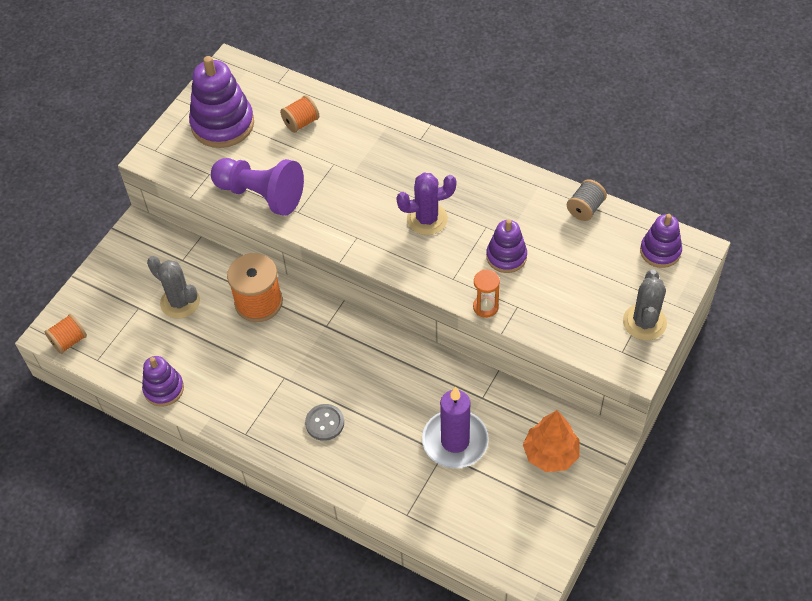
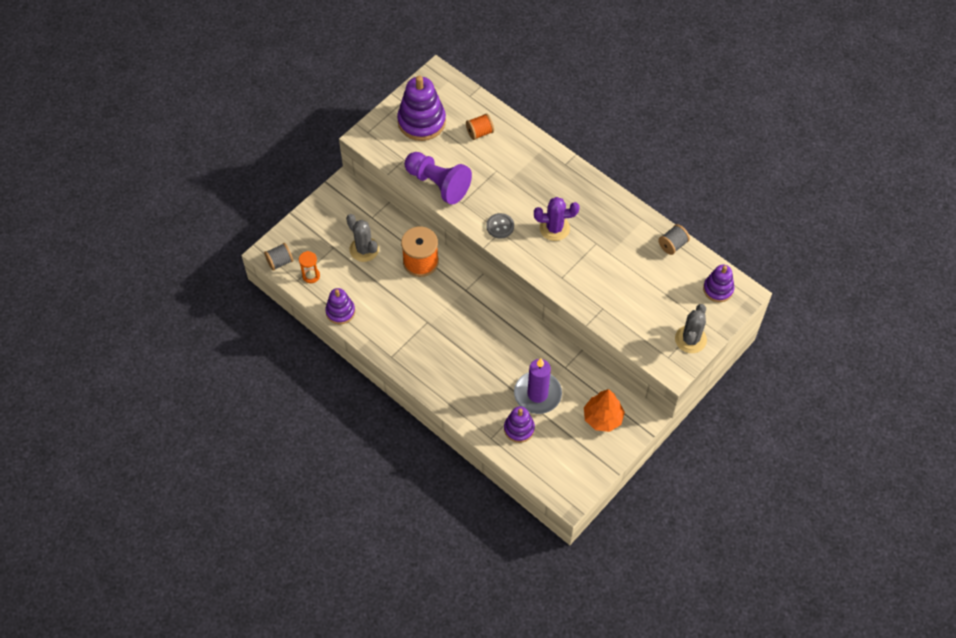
camera: 10 degrees right, 5 degrees up
(69, 341) = (280, 262): orange spool -> grey spool
(324, 423) = (448, 361): grey button -> grey button (500, 226)
(485, 307) = (580, 303): orange hourglass -> orange hourglass (311, 276)
(506, 256) = (604, 269): purple stacking toy -> purple stacking toy (519, 429)

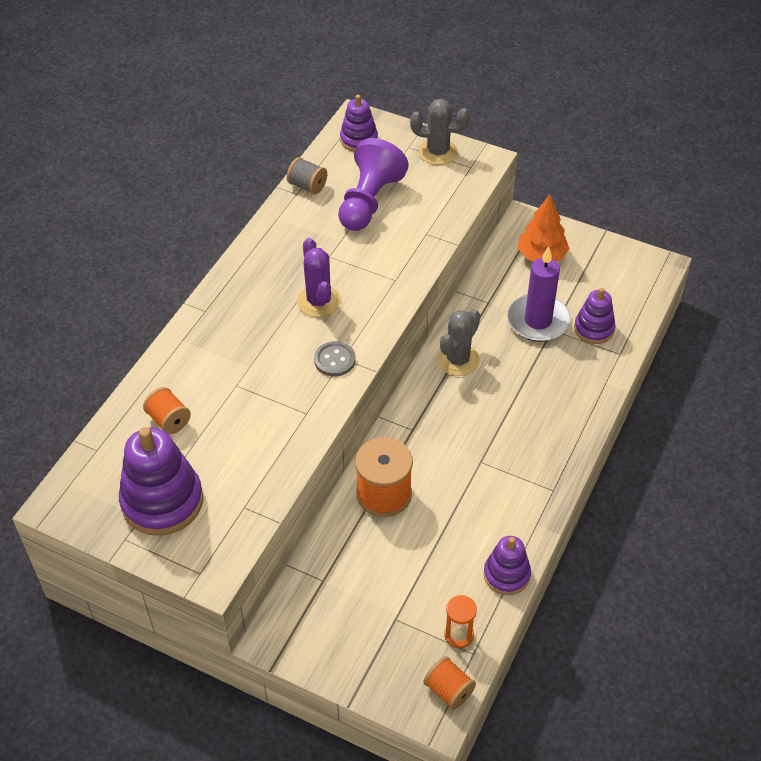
camera: 105 degrees left, 10 degrees down
(280, 262) = (449, 690): grey spool -> orange spool
(364, 249) = (386, 574): grey cactus -> grey cactus (458, 360)
(438, 184) = (280, 450): purple pawn -> purple pawn (369, 201)

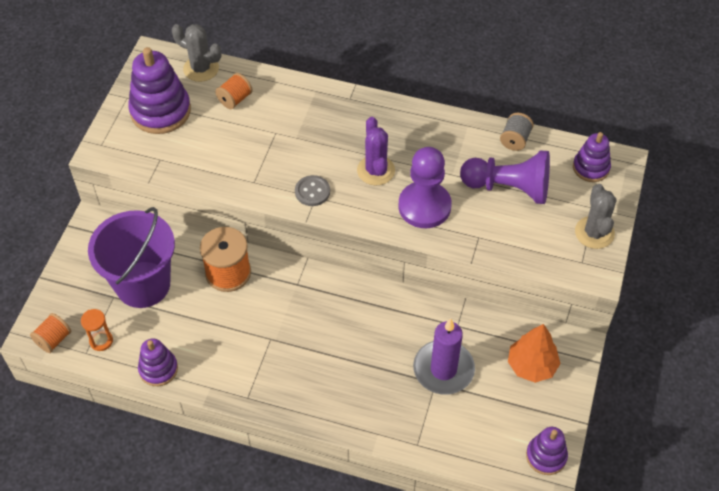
camera: 80 degrees right, 5 degrees up
(319, 301) = (376, 170): purple cactus -> purple cactus turned 75 degrees counterclockwise
(378, 268) = (424, 206): none -> purple pawn
(383, 585) = (143, 284): none -> purple bucket
(458, 360) = (381, 309): grey cactus -> grey cactus (201, 68)
(594, 329) = (444, 419): purple stacking toy -> purple stacking toy (546, 456)

